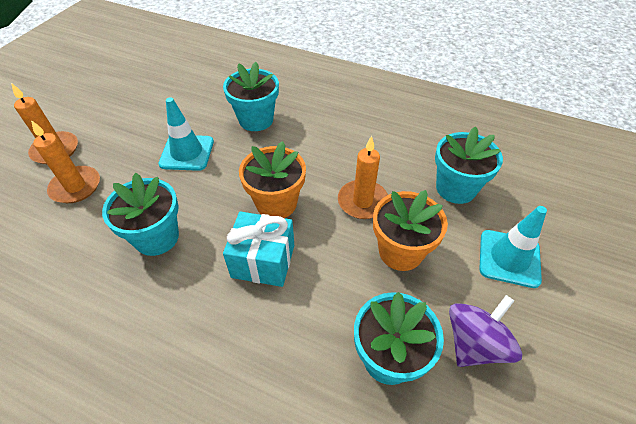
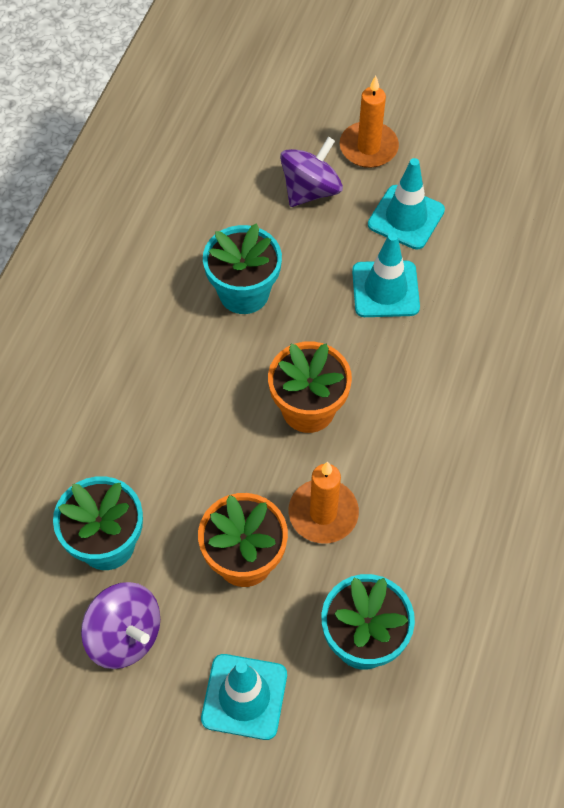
camera: 85 degrees right, 10 degrees up
(76, 187) = (310, 190): orange candle -> purple spinning top
(130, 137) = (406, 217): none -> turquoise traffic cone
(256, 120) = (468, 360): turquoise flower pot -> none
(263, 261) = (219, 407): turquoise gift -> none

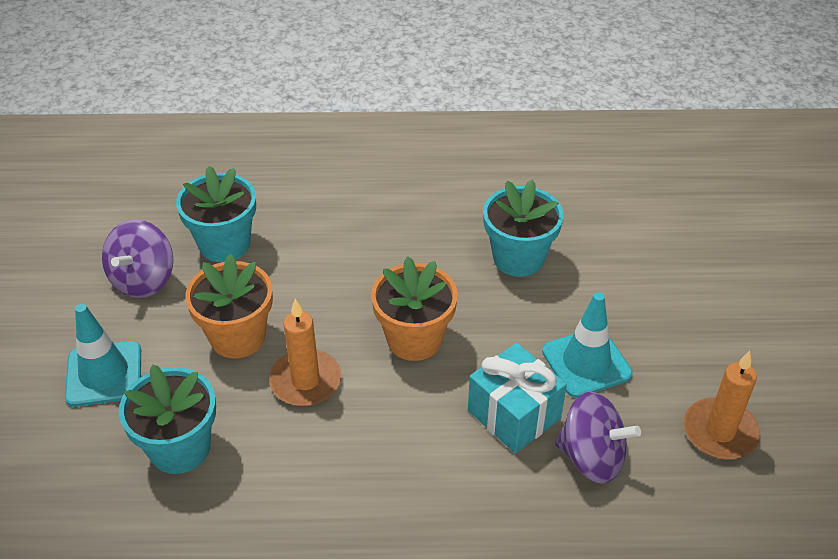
camera: 70 degrees right, 15 degrees down
(310, 190) = (668, 272): purple spinning top -> purple spinning top (591, 457)
(368, 147) = (755, 303): orange candle -> orange candle (720, 432)
(406, 217) = (688, 356): turquoise traffic cone -> none
(420, 362) = (514, 414): none -> turquoise gift

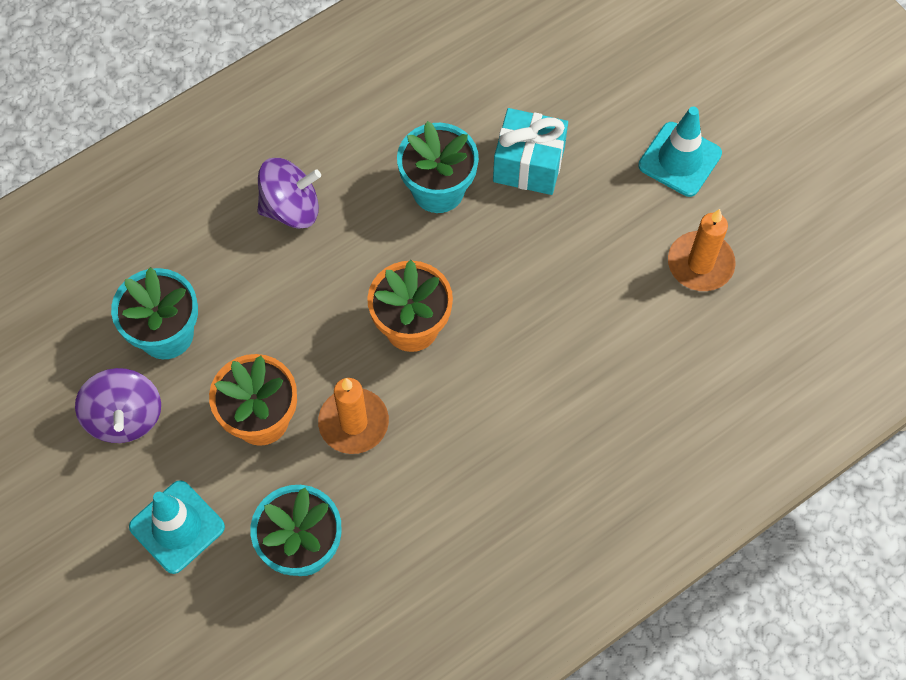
camera: 35 degrees left, 20 degrees up
(514, 414) = (540, 346): turquoise gift -> turquoise gift (529, 164)
(586, 362) = (563, 262): turquoise traffic cone -> turquoise traffic cone (679, 159)
(591, 457) = (623, 347): purple spinning top -> purple spinning top (291, 208)

